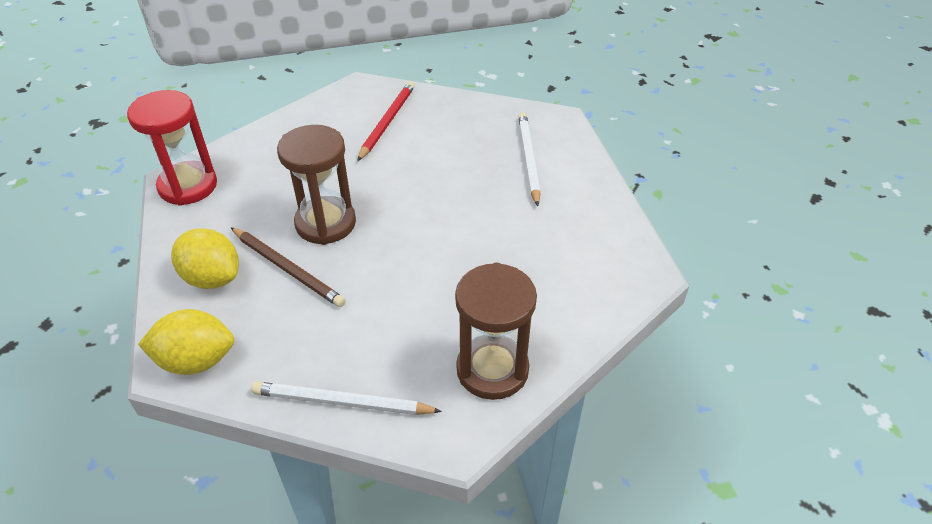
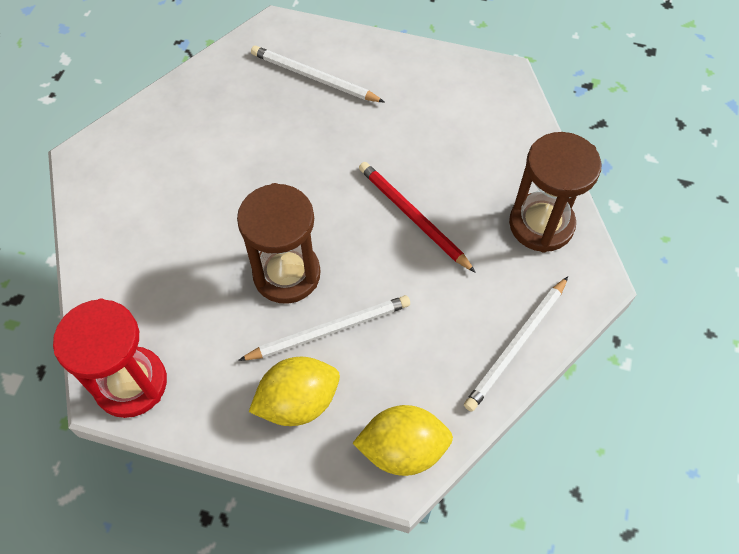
camera: 60 degrees left, 15 degrees up
(196, 360) = (402, 449): yellow lemon -> yellow lemon turned 60 degrees clockwise
(288, 269) = (329, 330): brown pencil -> white pencil
(387, 122) = (168, 159): red pencil -> red pencil (413, 217)

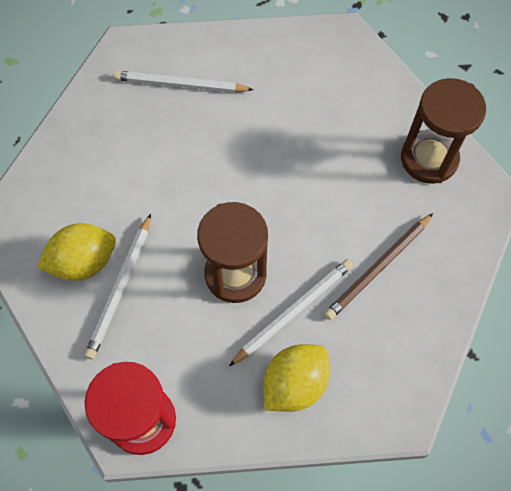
camera: 20 degrees left, 5 degrees up
(402, 449) = (397, 392): yellow lemon -> yellow lemon (84, 262)
(413, 217) = (321, 187): red pencil -> none
(438, 316) = (378, 268): none -> brown pencil
(516, 345) = (451, 271): white pencil -> white pencil (120, 288)

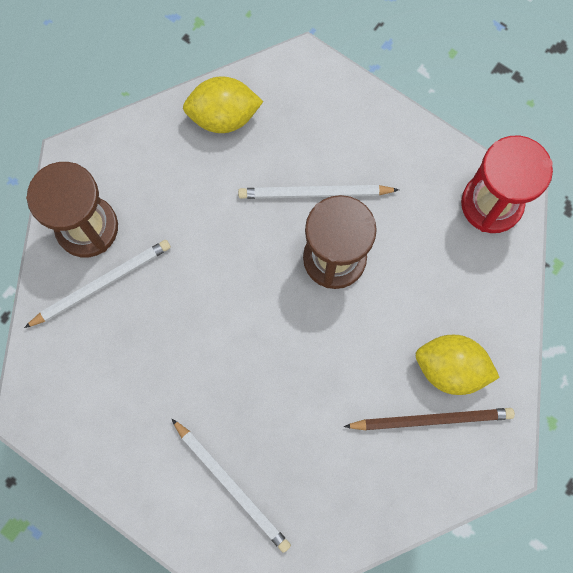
camera: 140 degrees left, 10 degrees up
(120, 288) = (436, 321): white pencil -> white pencil (101, 283)
(294, 384) = (360, 143): yellow lemon -> yellow lemon (223, 116)
(378, 268) = (219, 174): brown pencil -> brown pencil (432, 419)

